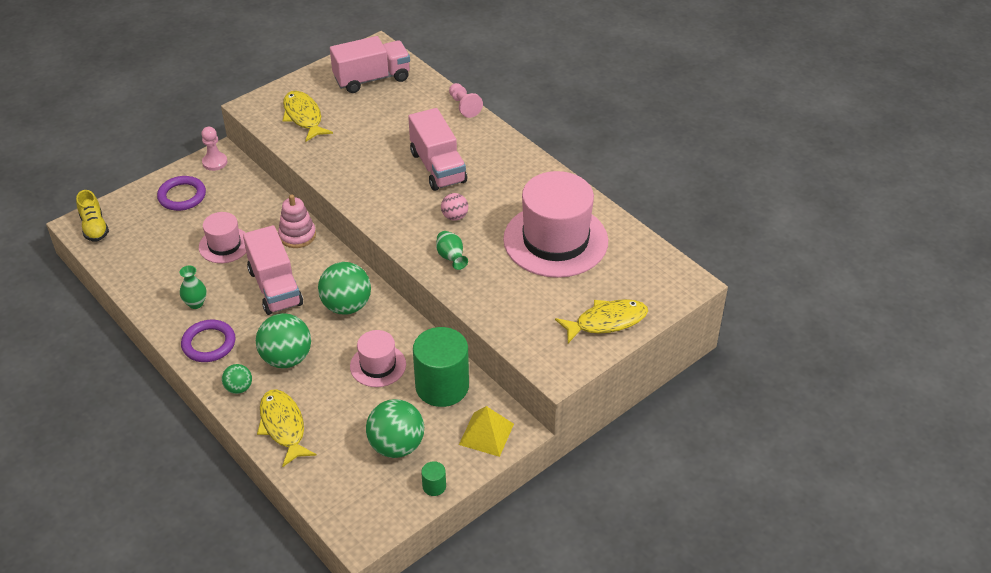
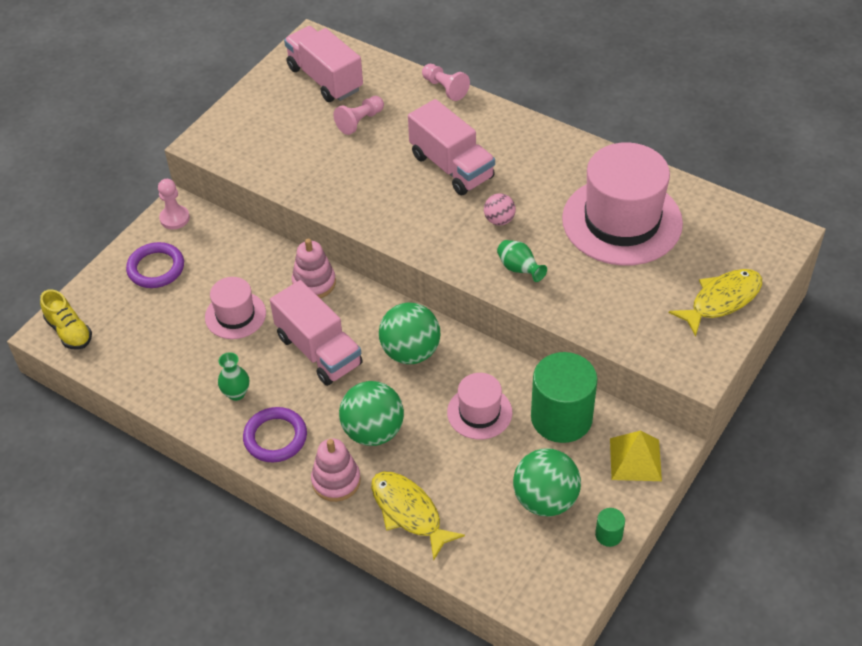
camera: 15 degrees left, 5 degrees up
(239, 388) = (336, 481): green ball -> pink stacking toy
(303, 117) = (269, 142): yellow fish -> none
(372, 79) = (325, 79): pink truck -> pink truck turned 90 degrees counterclockwise
(382, 117) = (360, 121): none -> pink pawn

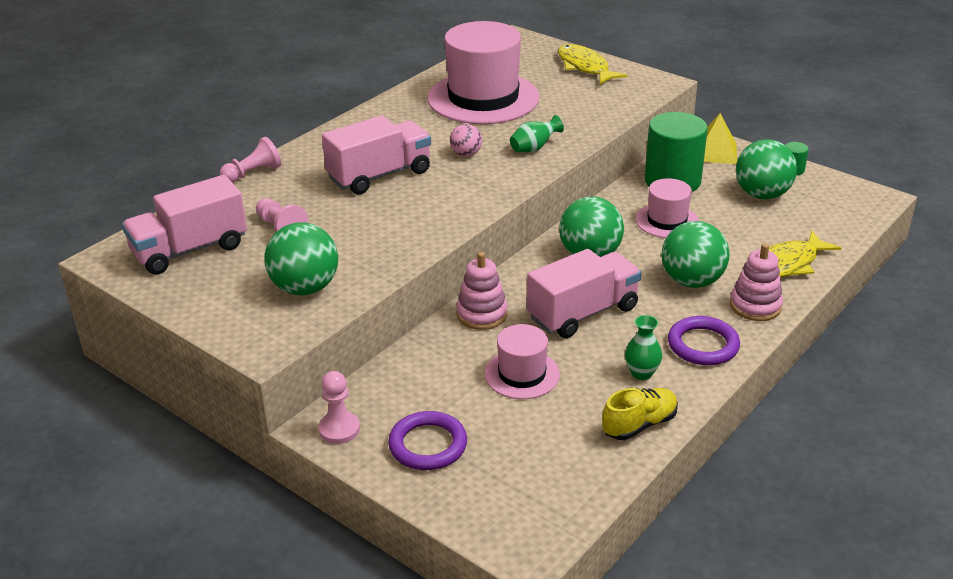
camera: 85 degrees left, 15 degrees down
(69, 331) = (529, 529): yellow shoe -> yellow shoe (639, 425)
(275, 150) = (305, 288): none -> green ball

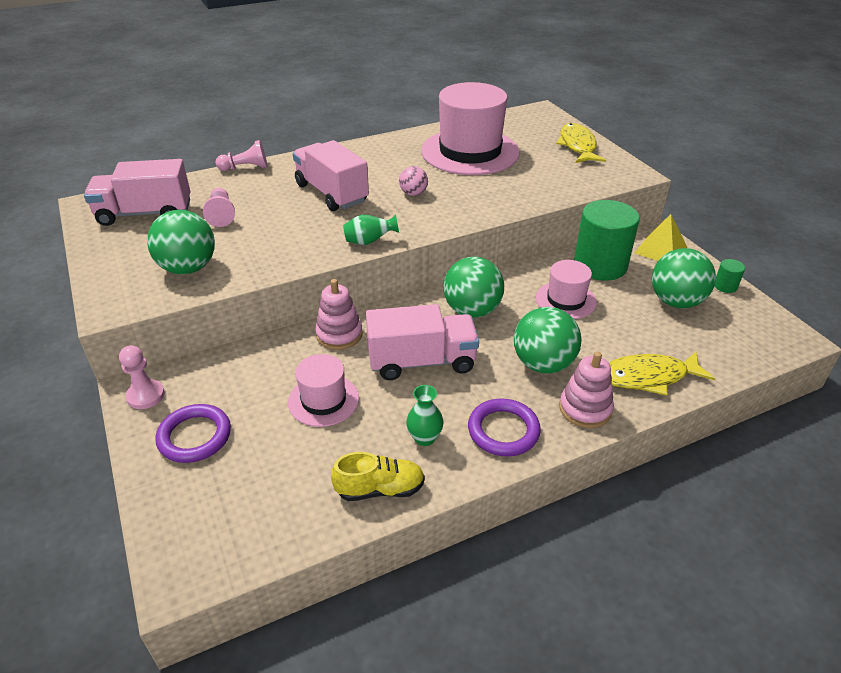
camera: 25 degrees right, 5 degrees up
(379, 175) = (331, 193): pink truck -> pink truck turned 120 degrees counterclockwise
(534, 148) = (473, 203): green vase -> green vase (369, 241)

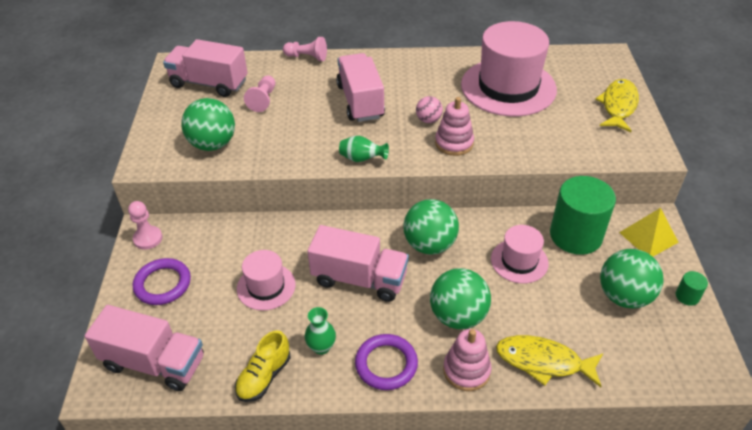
camera: 25 degrees right, 5 degrees up
(235, 523) = (154, 363): none -> pink truck
(339, 334) = (310, 232): pink stacking toy -> pink stacking toy (454, 143)
(380, 489) = (264, 376): yellow shoe -> yellow shoe turned 105 degrees clockwise

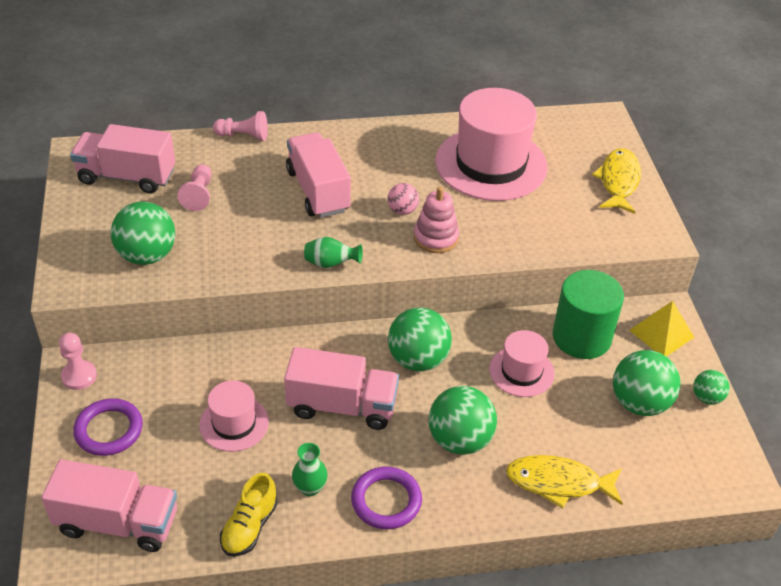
camera: 10 degrees left, 0 degrees up
(466, 370) = (476, 500): pink stacking toy -> none
(687, 296) = (707, 398): green cylinder -> green ball

